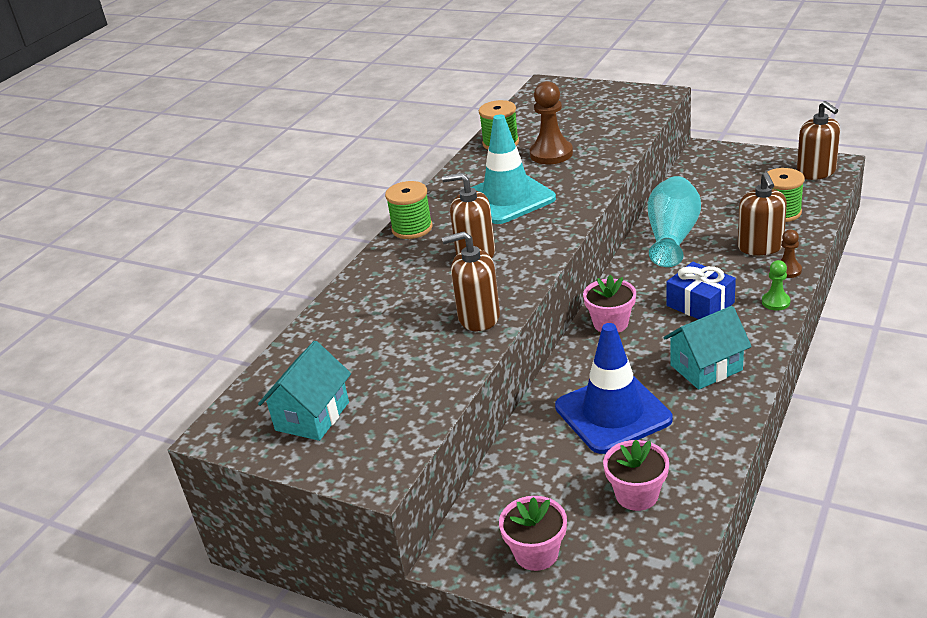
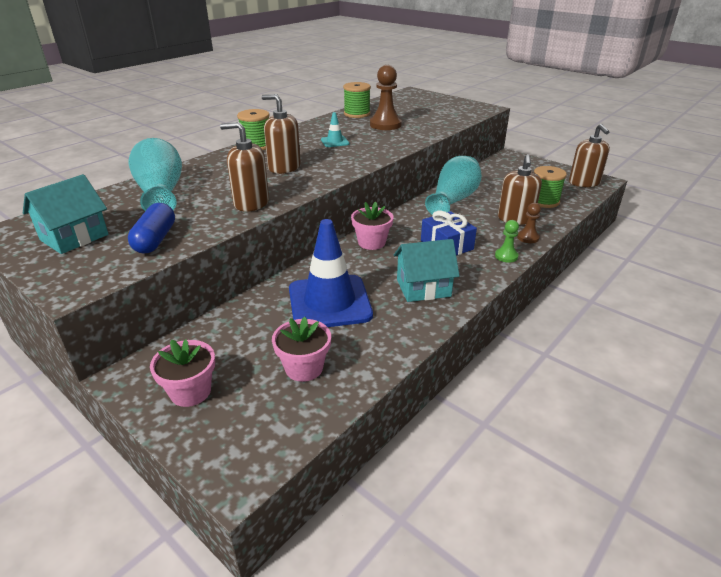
camera: 10 degrees right, 0 degrees up
(356, 330) = (161, 193): none -> turquoise vase
(410, 394) = (155, 240): none -> blue capsule
(507, 198) = (335, 142): turquoise traffic cone -> turquoise traffic cone, size x0.43

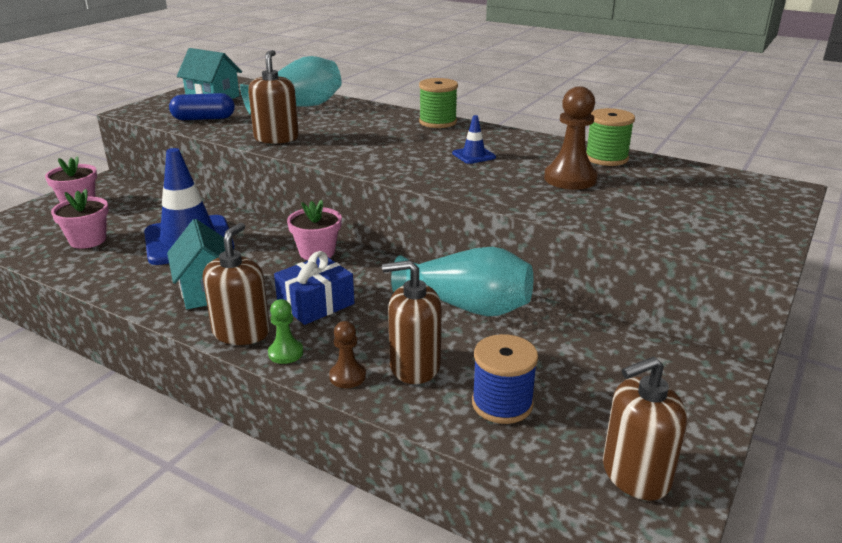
camera: 80 degrees right, 5 degrees down
(284, 167) = (374, 140): brown soap dispenser -> brown soap dispenser (241, 332)
(335, 142) = (473, 155): turquoise traffic cone -> blue traffic cone
(543, 201) = (502, 403): green spool -> blue spool

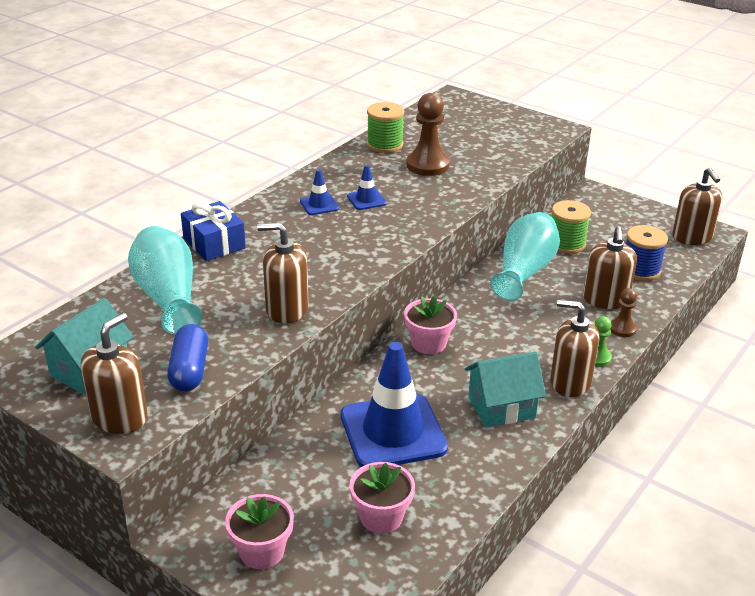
camera: 85 degrees left, 5 degrees up
(159, 108) = (119, 417): none -> brown soap dispenser
(316, 303) = (523, 343): blue gift -> blue gift (214, 243)
(438, 122) = (264, 210): green spool -> green spool (566, 244)
(455, 139) = (319, 205): none -> blue traffic cone

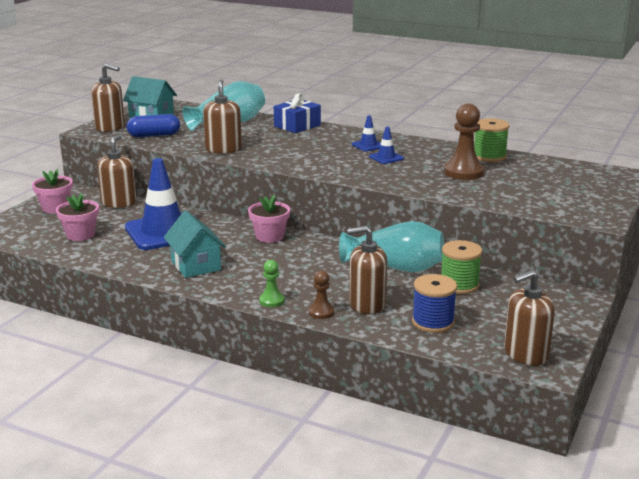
camera: 80 degrees right, 10 degrees down
(570, 382) = (233, 290): brown soap dispenser -> brown soap dispenser (119, 203)

